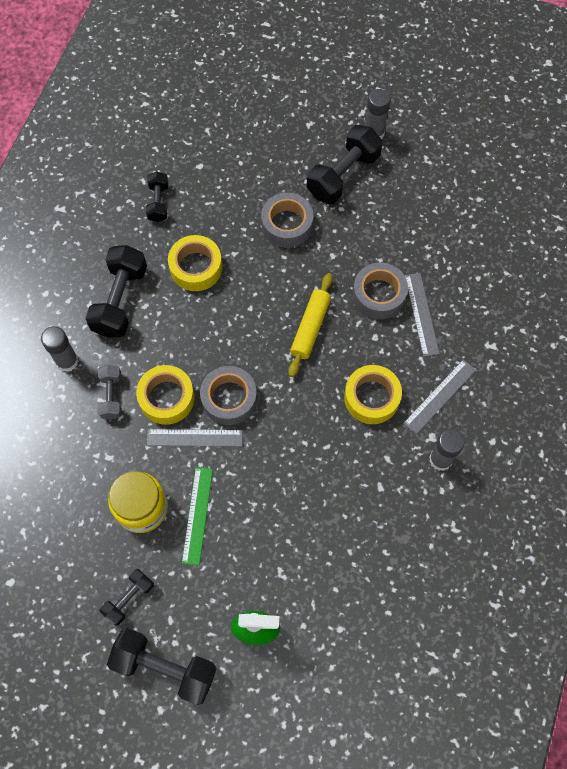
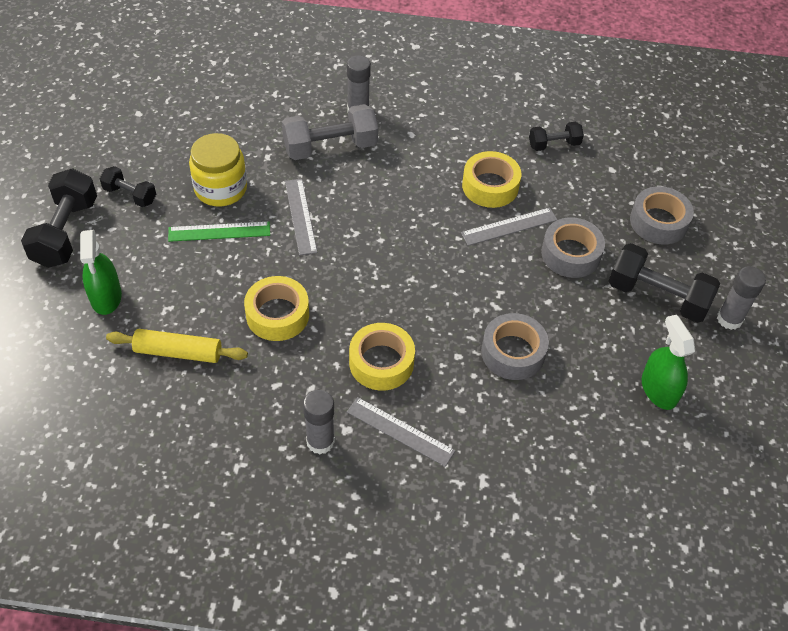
camera: 75 degrees right, 15 degrees down
(111, 396) = (330, 147): grey dumbbell -> grey dumbbell, size x1.77
(120, 300) = (433, 135): black dumbbell -> none
(167, 398) = (338, 188): yellow tape -> yellow tape (277, 315)
(229, 399) = (349, 236): grey tape -> grey tape (658, 222)
(310, 328) = (450, 293): yellow rolling pin -> yellow rolling pin (178, 352)
(421, 314) = (502, 399): grey ruler -> grey ruler (509, 226)
(430, 202) = (658, 390): none -> green spray bottle

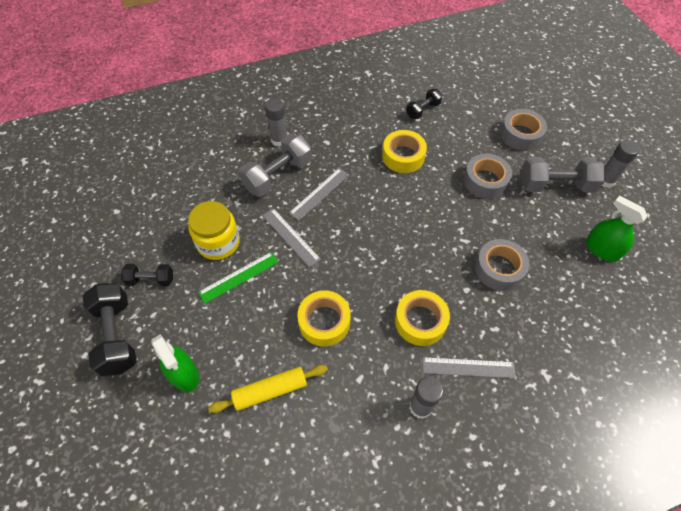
camera: 25 degrees left, 5 degrees up
(509, 226) = (434, 179): grey ruler -> grey ruler (319, 193)
(657, 296) = (555, 185): black dumbbell -> grey dumbbell

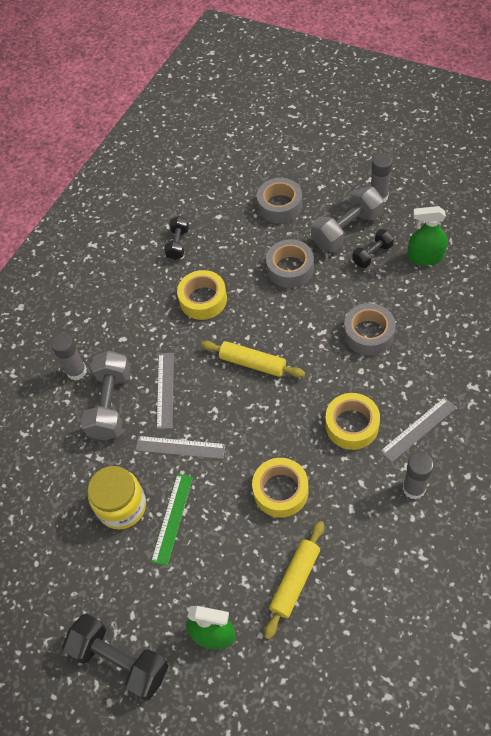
camera: 35 degrees left, 0 degrees up
(151, 280) = (96, 590): black dumbbell -> black dumbbell (372, 255)
(394, 222) = (253, 363): none -> yellow rolling pin

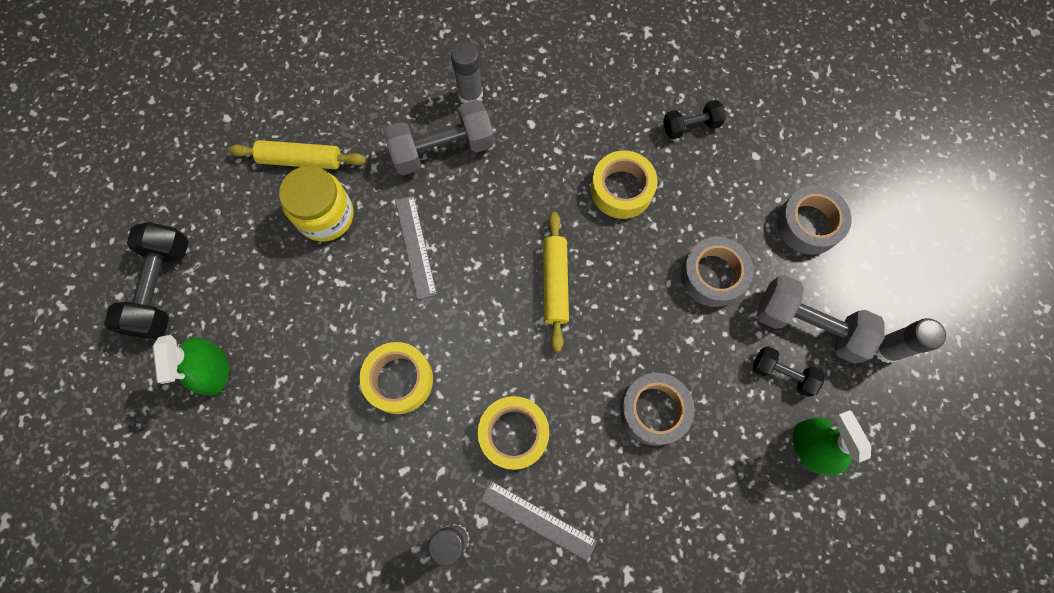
camera: 60 degrees right, 15 degrees up
(165, 390) = (482, 199): grey ruler -> none
(172, 518) = (328, 274): green ruler -> none
(295, 581) = (296, 436): yellow rolling pin -> yellow rolling pin (301, 160)

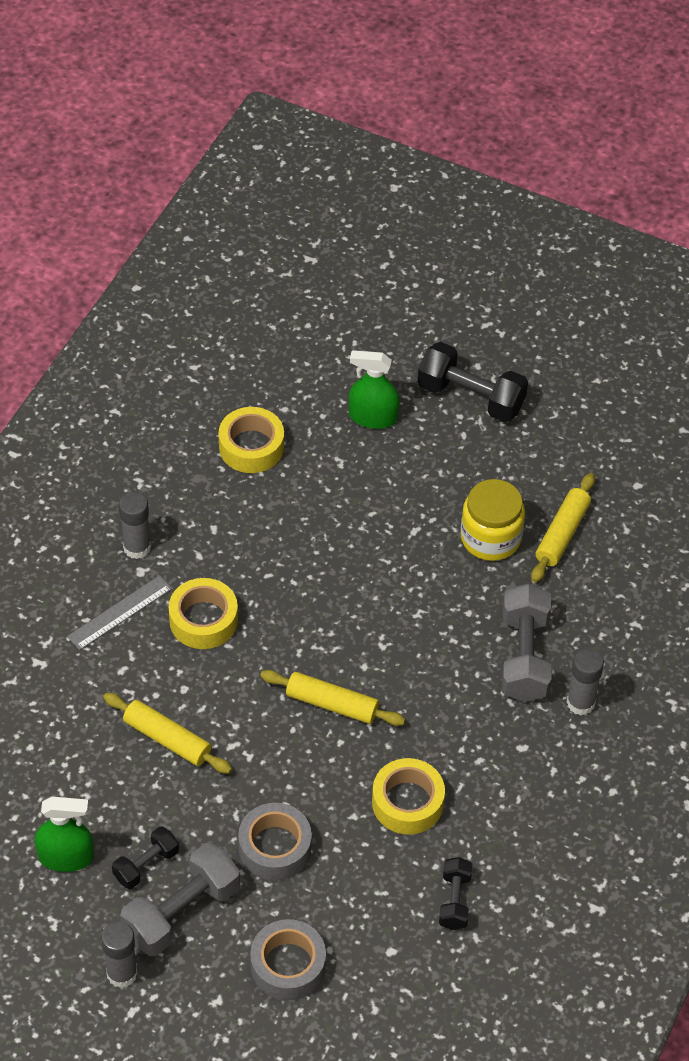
camera: 110 degrees right, 20 degrees down
(399, 380) = (297, 549): yellow tape -> yellow tape (251, 447)
(415, 246) = (424, 601): grey ruler -> none
(654, 410) = (167, 739): grey tape -> yellow rolling pin

